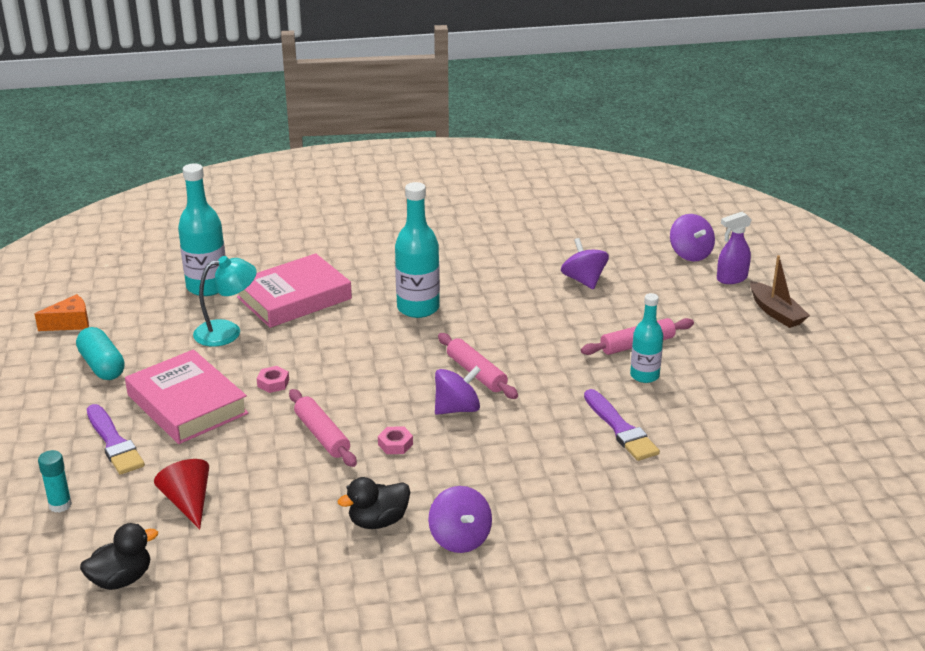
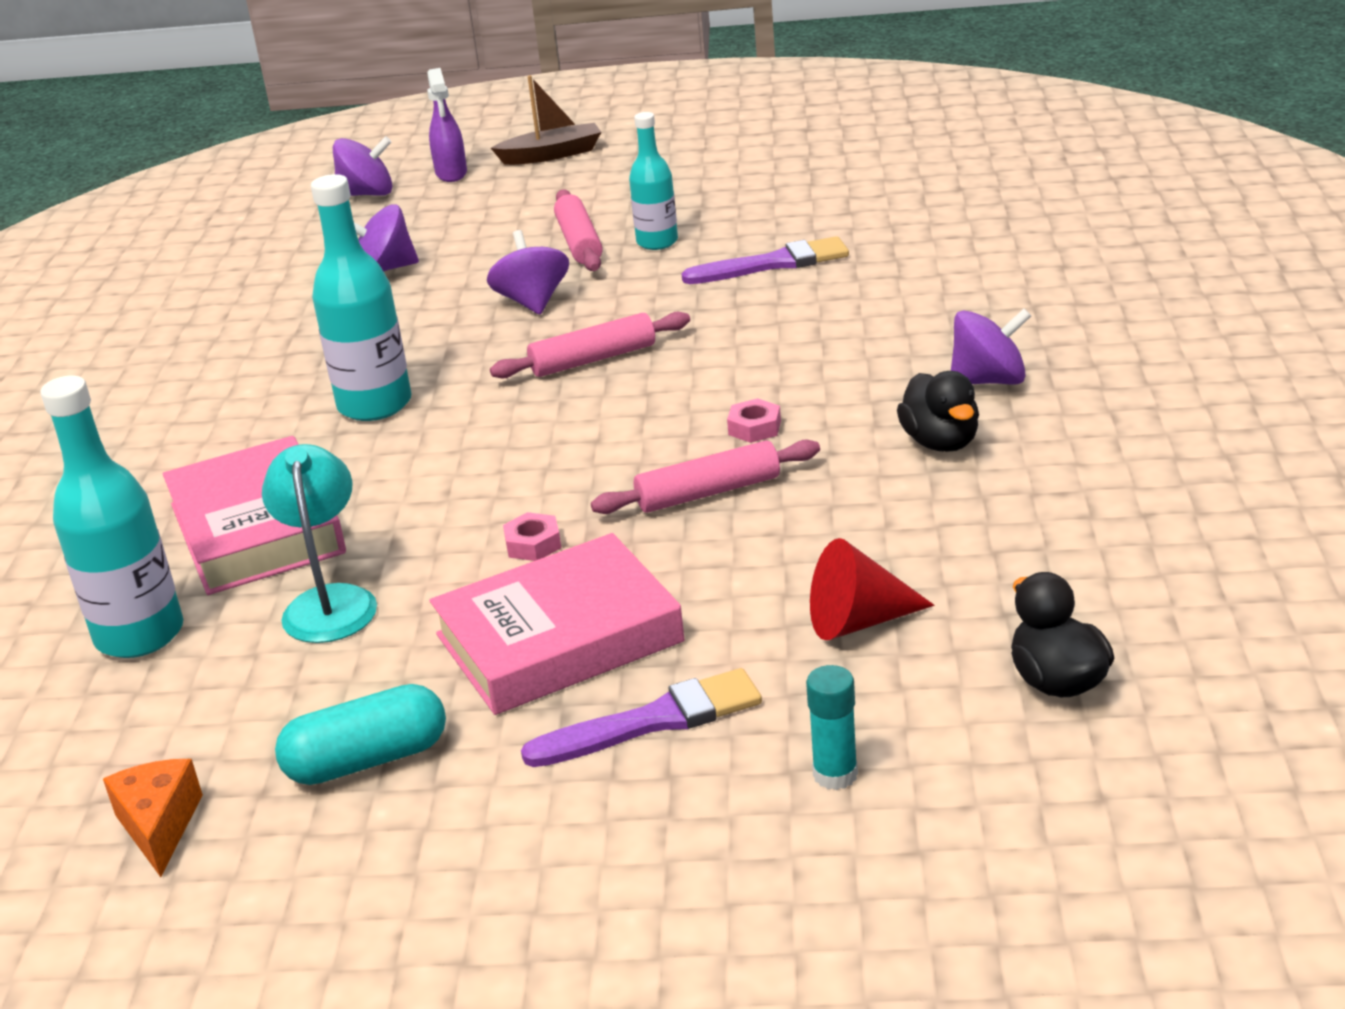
camera: 75 degrees left, 0 degrees up
(457, 409) = (681, 376): purple spinning top -> purple spinning top (532, 302)

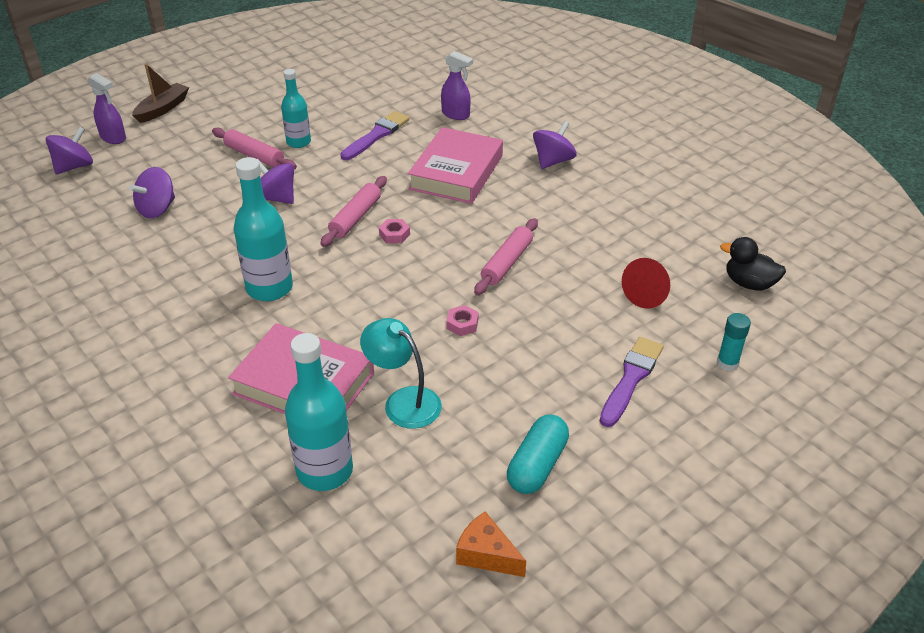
camera: 45 degrees left, 10 degrees up
(559, 638) = (539, 363): pink book -> pink book (456, 172)
(754, 428) = (483, 223): pink nut -> pink nut (394, 235)
(930, 269) = (456, 114): none -> purple spray bottle
(940, 442) = (572, 198): black duck -> none

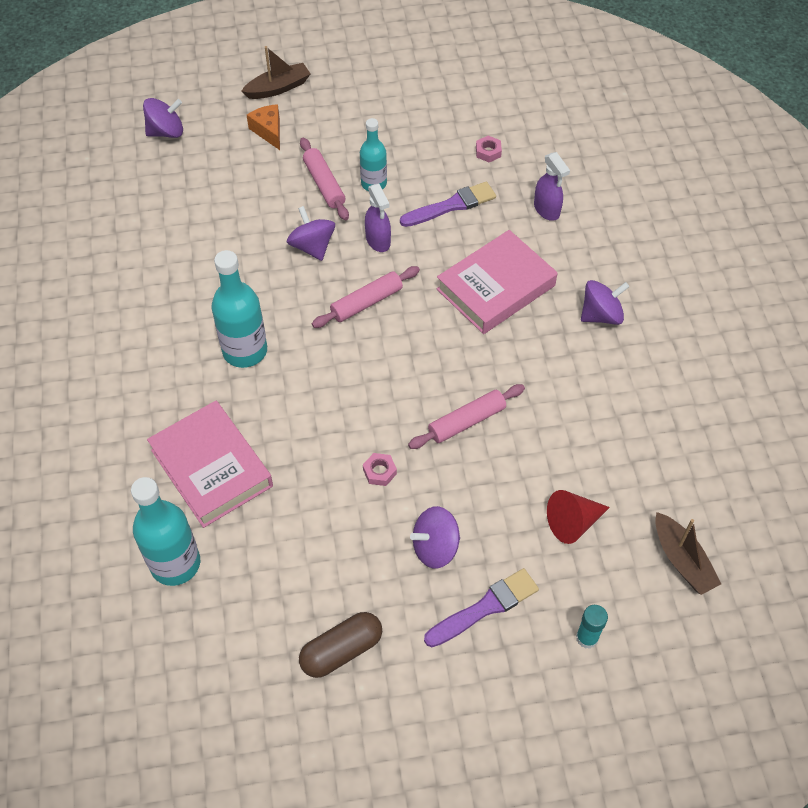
camera: 30 degrees right, 15 degrees up
(113, 138) = (216, 109): purple spray bottle -> purple spray bottle (378, 241)
(157, 209) = (206, 214): purple spinning top -> purple spinning top (435, 547)
(394, 235) = (388, 339): pink nut -> pink nut (488, 152)
(403, 401) = (278, 528): turquoise lamp -> none
(486, 555) = (245, 710): orange cheese -> orange cheese (268, 131)
(537, 465) = (341, 650): turquoise capsule -> brown capsule
(749, 283) = (682, 560): black duck -> brown boat

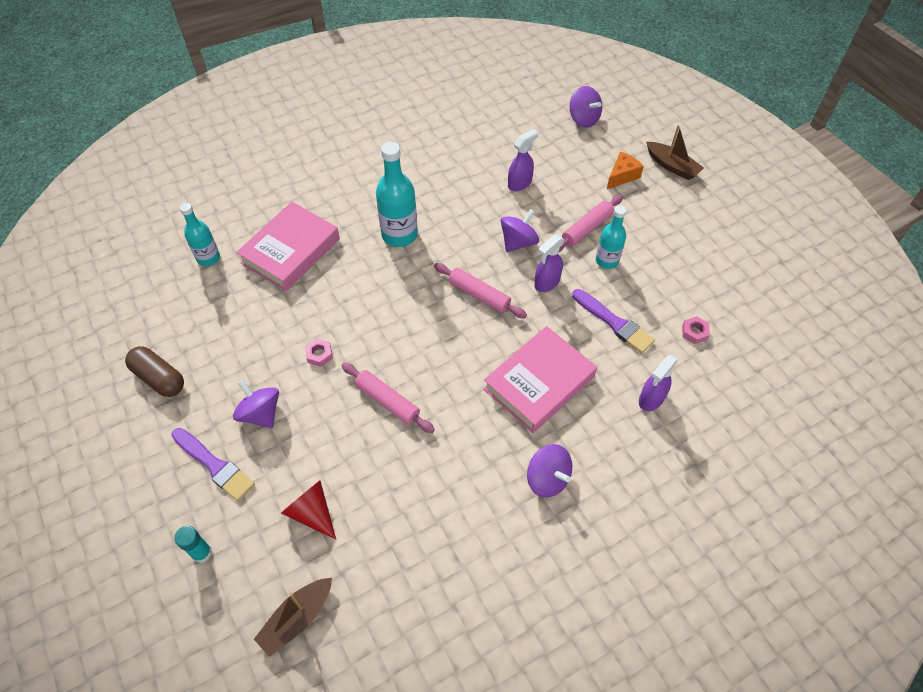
camera: 70 degrees right, 0 degrees up
(175, 563) = (208, 258): turquoise bottle -> turquoise bottle, size x0.63
(230, 218) = (520, 183): none -> purple spray bottle
(495, 287) = (539, 383): pink book -> pink book turned 75 degrees counterclockwise

